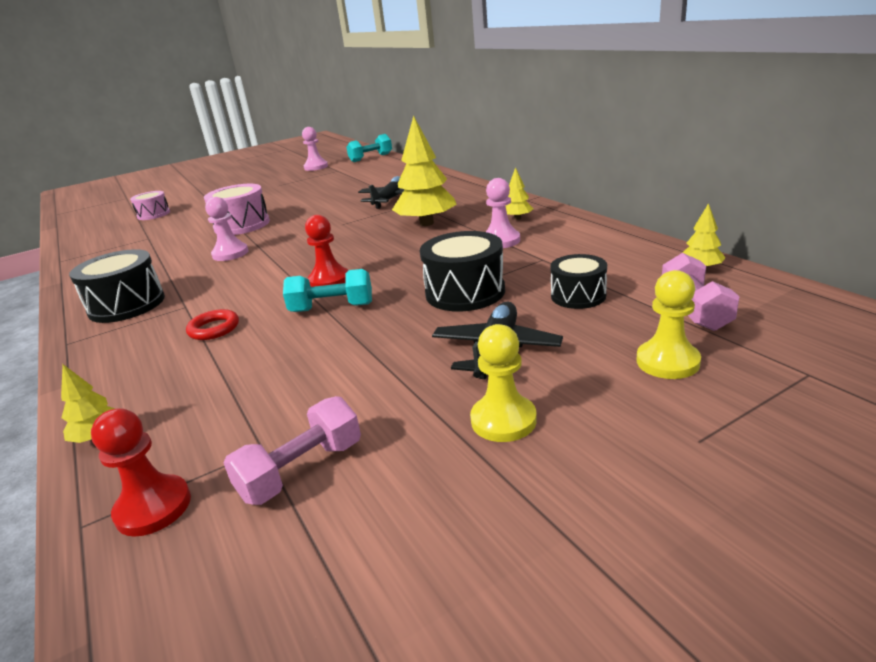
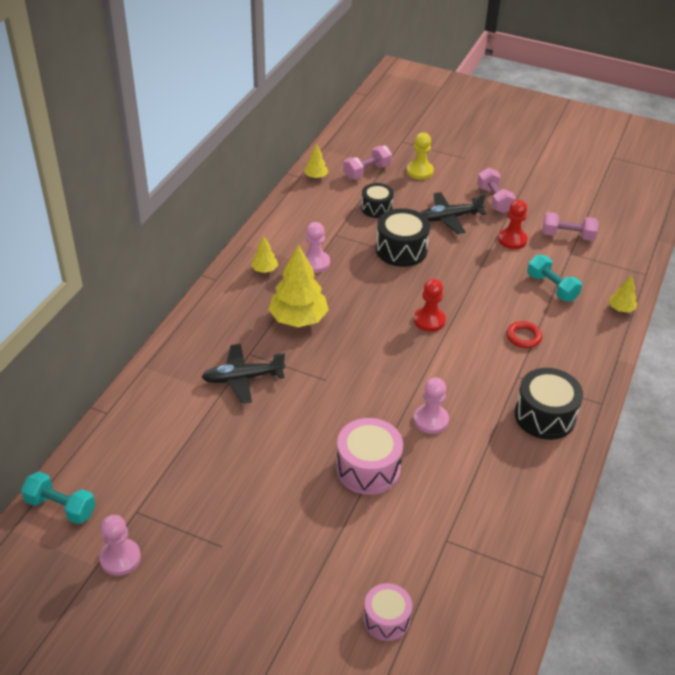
camera: 130 degrees left, 15 degrees up
(153, 507) = (620, 261): red pawn -> red pawn (512, 240)
(332, 308) = (460, 297): turquoise dumbbell -> turquoise dumbbell (552, 287)
(503, 420) = (494, 199): yellow pawn -> pink dumbbell

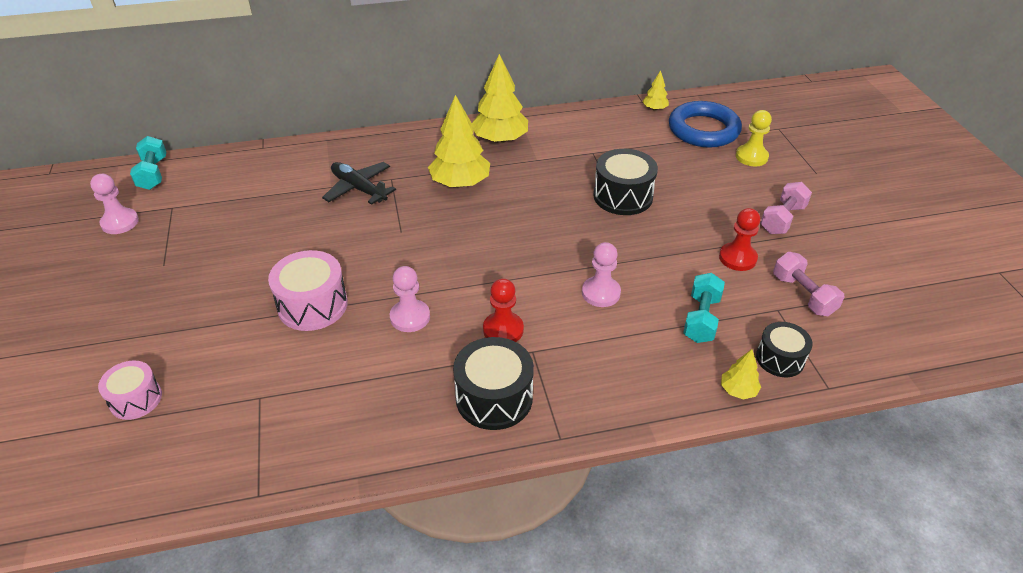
camera: 55 degrees right, 0 degrees up
(264, 270) = (500, 139): yellow tree -> yellow tree, size x2.07
(315, 263) = (541, 159): pink pawn -> pink pawn (601, 293)
(367, 171) = (703, 130): pink dumbbell -> blue ring
(376, 208) = (660, 157): black drum -> black drum (780, 359)
(429, 320) = (546, 256): red pawn -> red pawn (503, 330)
(449, 218) = (710, 204): black plane -> none
(523, 337) = (597, 330): red ring -> none

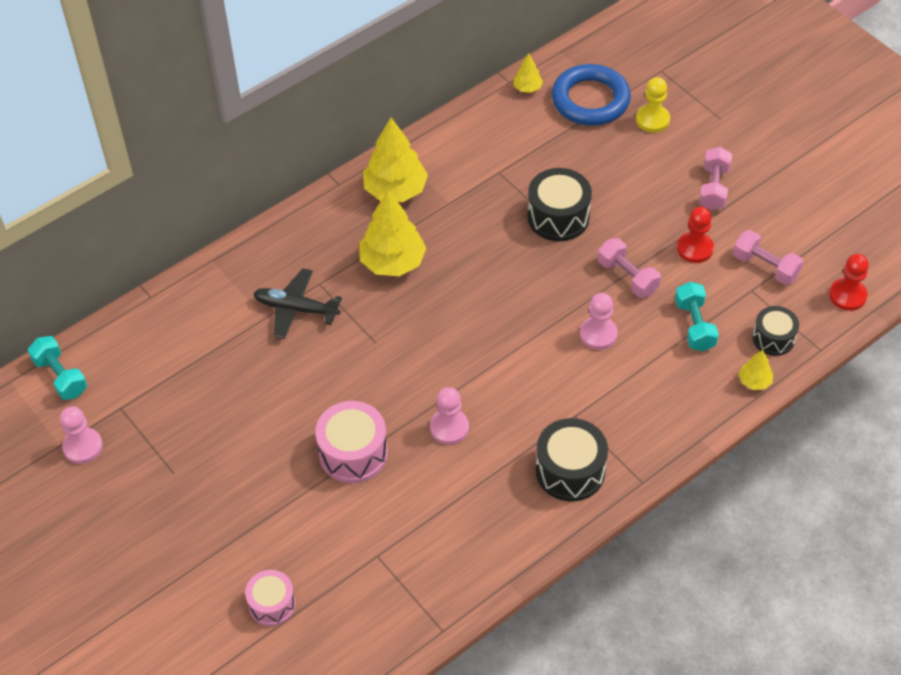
camera: 25 degrees left, 10 degrees up
(503, 330) = (537, 406): red pawn -> red pawn (847, 295)
(658, 258) = (627, 277): none -> pink dumbbell

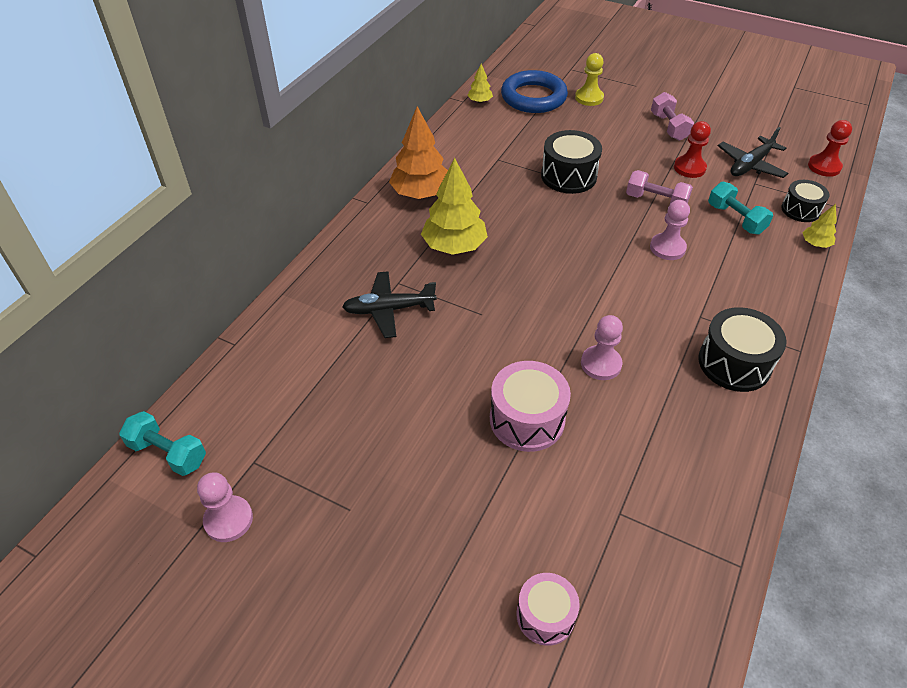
camera: 25 degrees left, 5 degrees down
(395, 190) = (420, 193): yellow tree -> orange tree
(765, 266) = (750, 165): pink dumbbell -> black plane

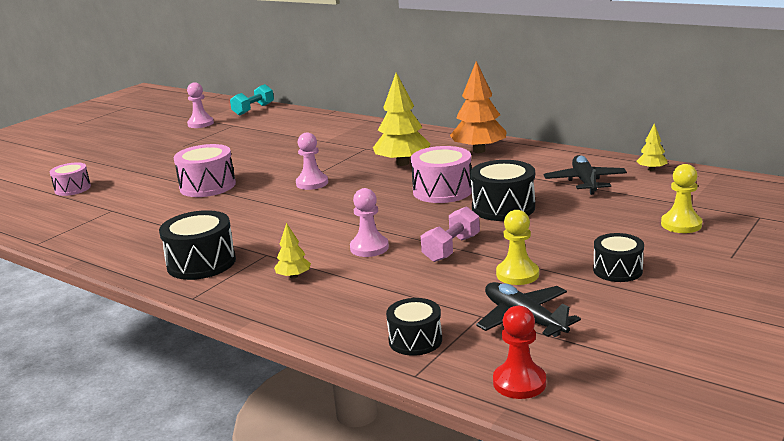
camera: 100 degrees right, 25 degrees down
(388, 310) = (337, 147): black plane -> black plane (585, 182)
(532, 213) = (442, 191): none -> pink drum
(533, 97) = (670, 194): blue ring -> none
(601, 364) = (239, 210): pink pawn -> pink pawn (312, 183)
(669, 127) = (617, 270): pink dumbbell -> black drum
(689, 168) = (517, 274): red pawn -> yellow pawn
(735, 219) = (407, 291): turquoise dumbbell -> none
(815, 244) = (344, 338): yellow tree -> yellow tree (293, 276)

